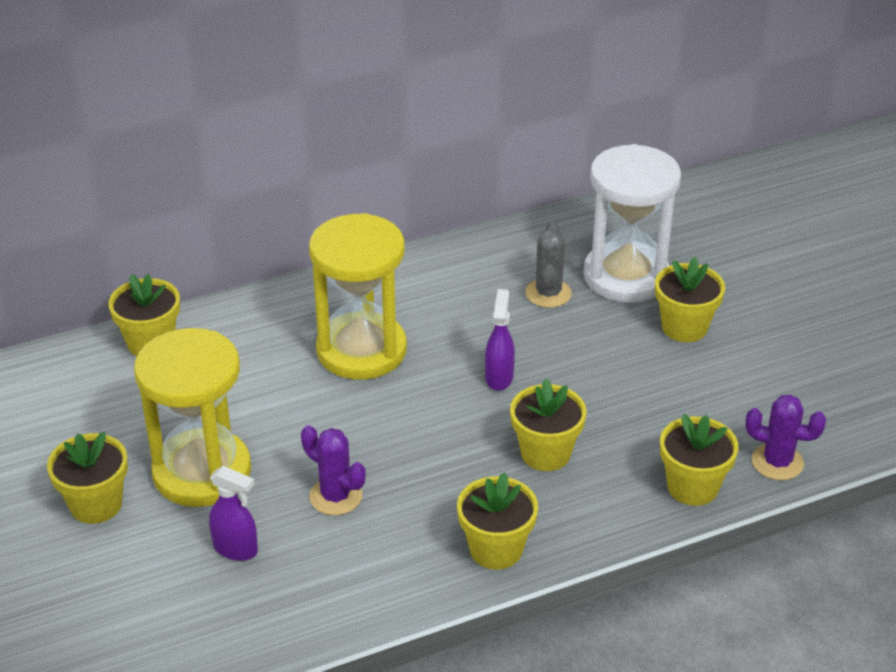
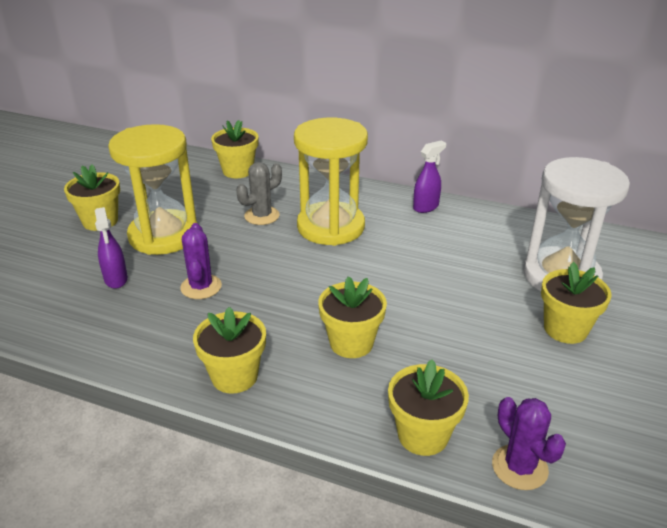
camera: 45 degrees right, 5 degrees down
(499, 377) = (388, 284): purple spray bottle -> purple spray bottle (426, 207)
(548, 293) = (489, 258): grey cactus -> grey cactus (262, 216)

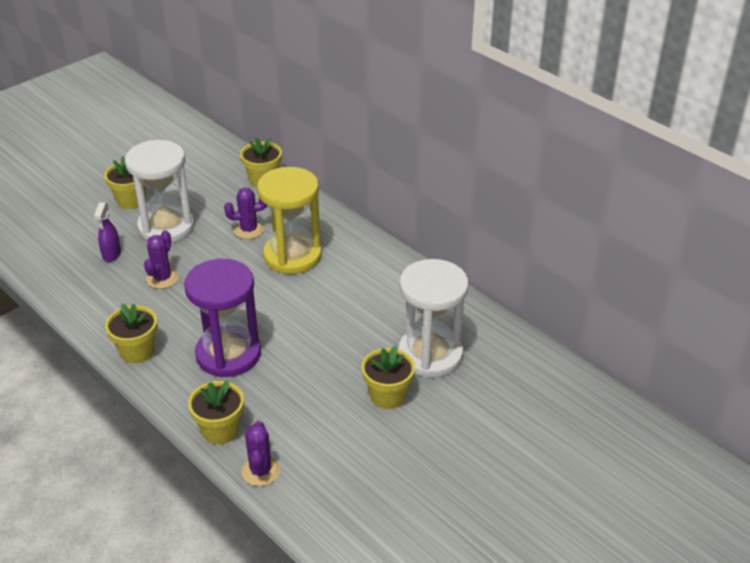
camera: 25 degrees right, 5 degrees up
(164, 235) = (166, 227): yellow hourglass -> white hourglass
(262, 216) = (249, 230): grey cactus -> purple cactus
(351, 343) = (228, 354): yellow flower pot -> purple hourglass
(426, 207) = (384, 260): purple spray bottle -> none

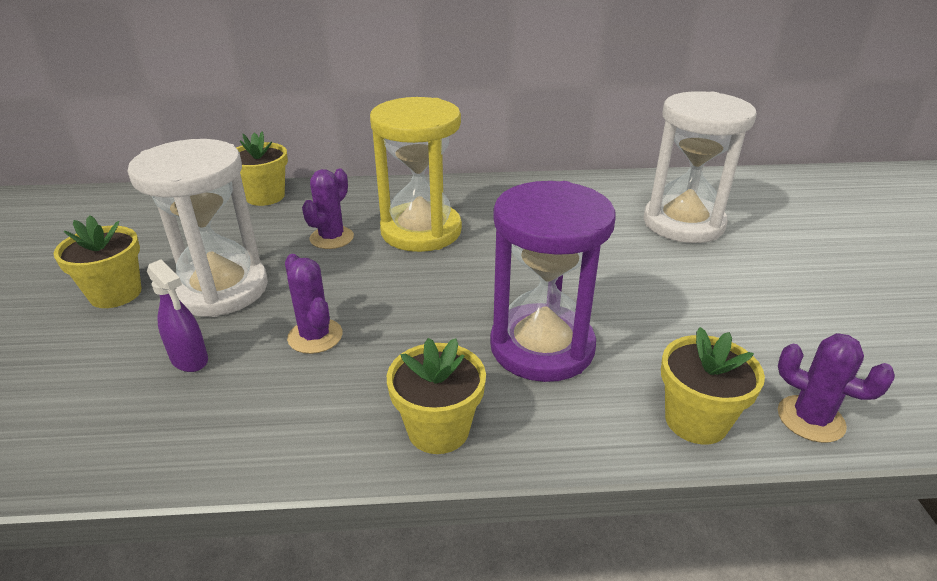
camera: 50 degrees left, 5 degrees down
(387, 396) = (729, 270): yellow flower pot -> none

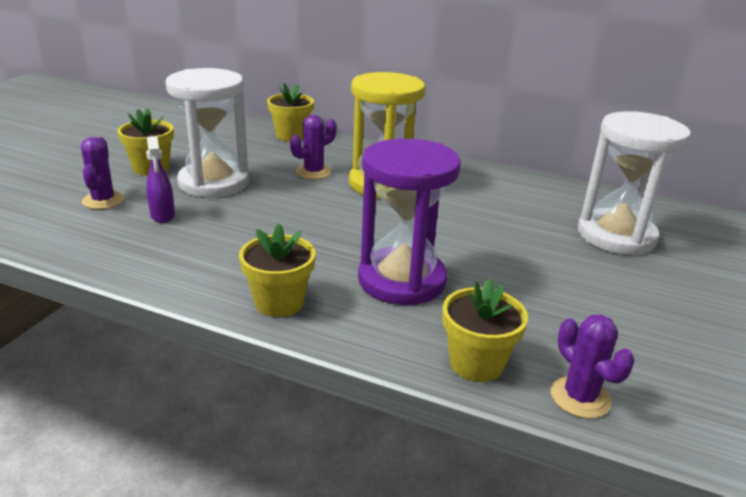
camera: 25 degrees right, 5 degrees down
(315, 336) = (249, 226): purple cactus -> purple cactus (103, 200)

